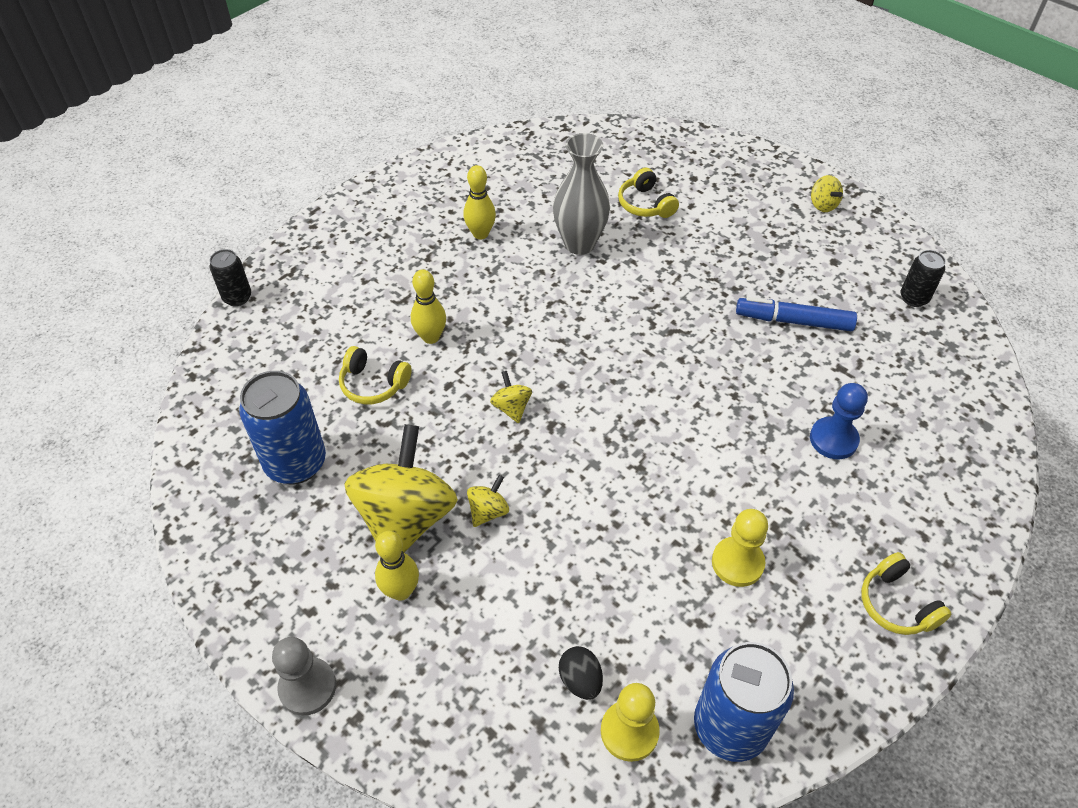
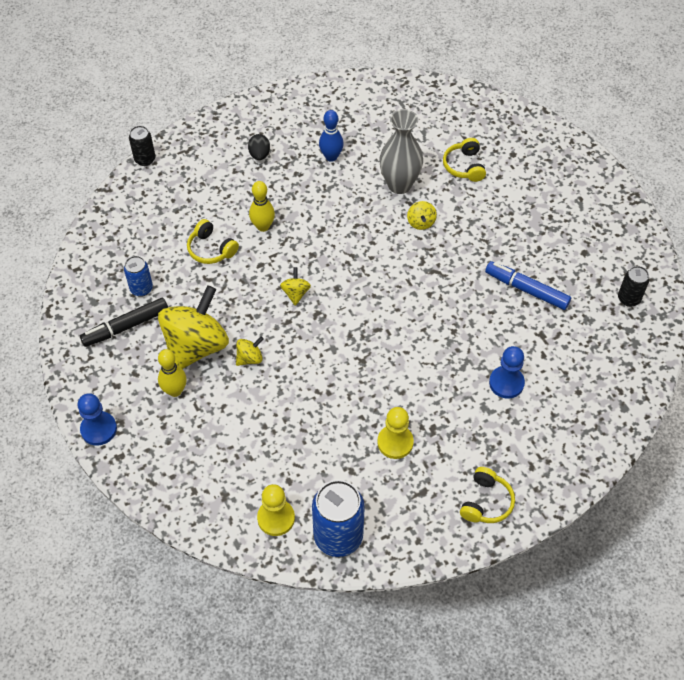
camera: 20 degrees right, 5 degrees up
(293, 522) = (126, 326): none -> black marker
(296, 463) = (141, 289): blue can -> blue can, size x0.54
(307, 687) = (99, 429): grey pawn -> blue pawn
(480, 234) = (331, 157): yellow bowling pin -> blue bowling pin
(580, 680) = (260, 479): black egg -> black egg (259, 155)
(822, 205) = (602, 204): yellow spinning top -> yellow spinning top (421, 222)
(896, 604) = (486, 502): yellow headphones -> yellow headphones turned 150 degrees counterclockwise

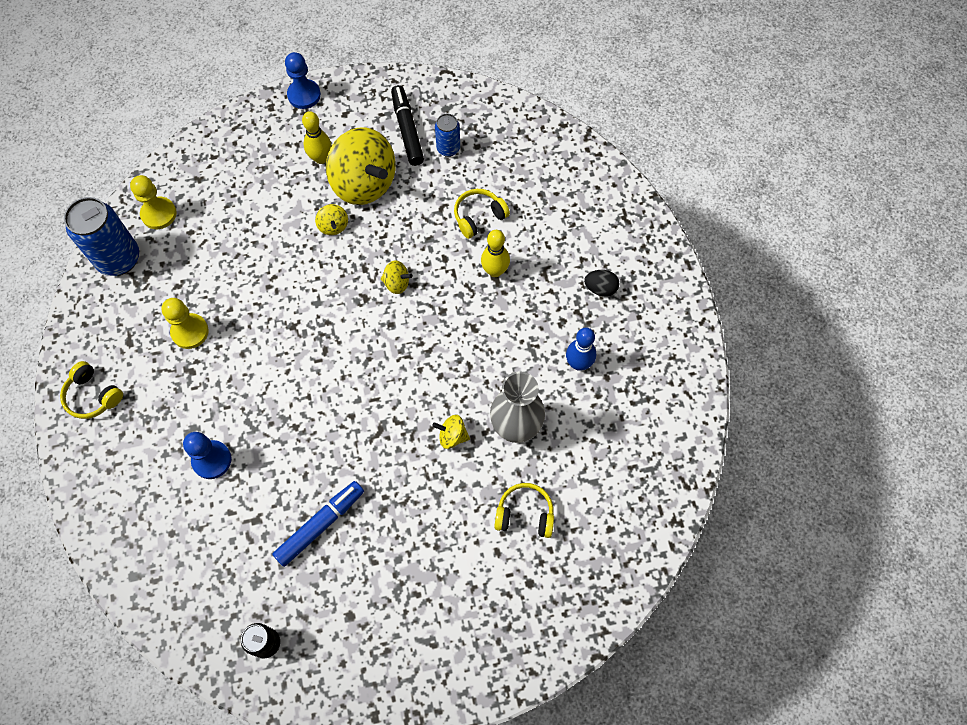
camera: 105 degrees right, 10 degrees up
(145, 159) = (621, 176): black can -> none

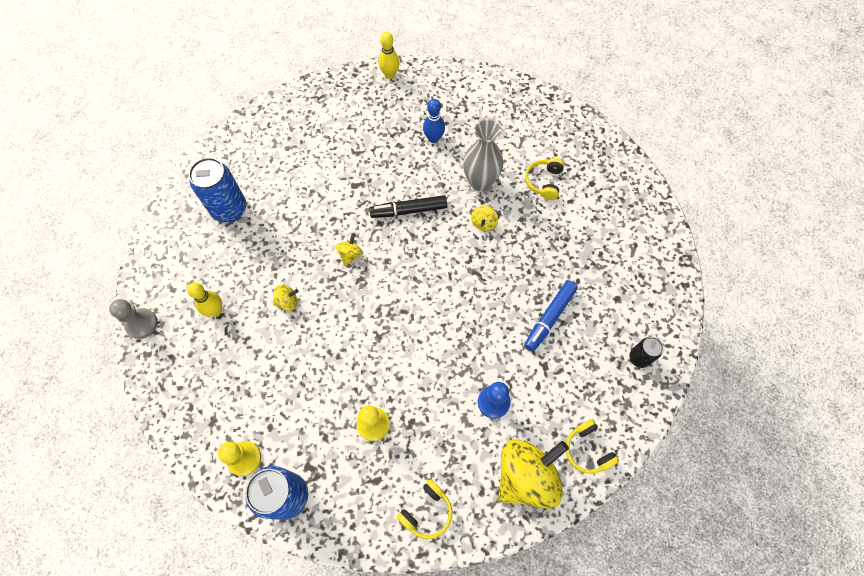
camera: 85 degrees left, 0 degrees up
(304, 95) = (141, 324): blue pawn -> grey pawn
(320, 525) = (549, 317): blue marker -> blue marker turned 105 degrees counterclockwise
(364, 183) = (249, 276): yellow spinning top -> yellow spinning top (526, 476)
(407, 130) = (203, 239): black marker -> black marker (408, 210)
(448, 148) = (229, 209): blue can -> blue can, size x1.84
(479, 217) = (299, 192): yellow headphones -> yellow headphones (587, 450)
(495, 271) = (350, 184): yellow bowling pin -> yellow bowling pin (390, 74)
(600, 288) = (375, 118): black egg -> none

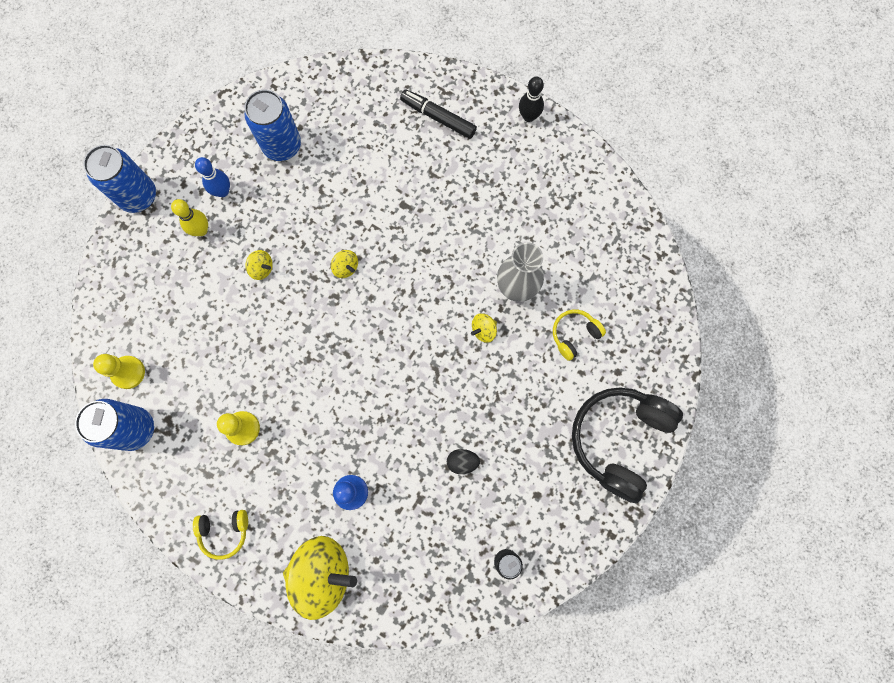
camera: 40 degrees right, 10 degrees up
(141, 324) = (138, 196): grey pawn -> blue can
(350, 254) = (346, 267): yellow spinning top -> yellow spinning top turned 75 degrees clockwise
(390, 74) = (528, 116): yellow bowling pin -> black bowling pin
(408, 210) = (429, 266): black marker -> black marker (438, 117)
(433, 138) = (512, 213): blue bowling pin -> blue bowling pin (222, 191)
(549, 317) = (462, 462): blue marker -> black egg
(587, 450) = (390, 596): yellow headphones -> none
(632, 223) = (619, 440): none -> black headphones

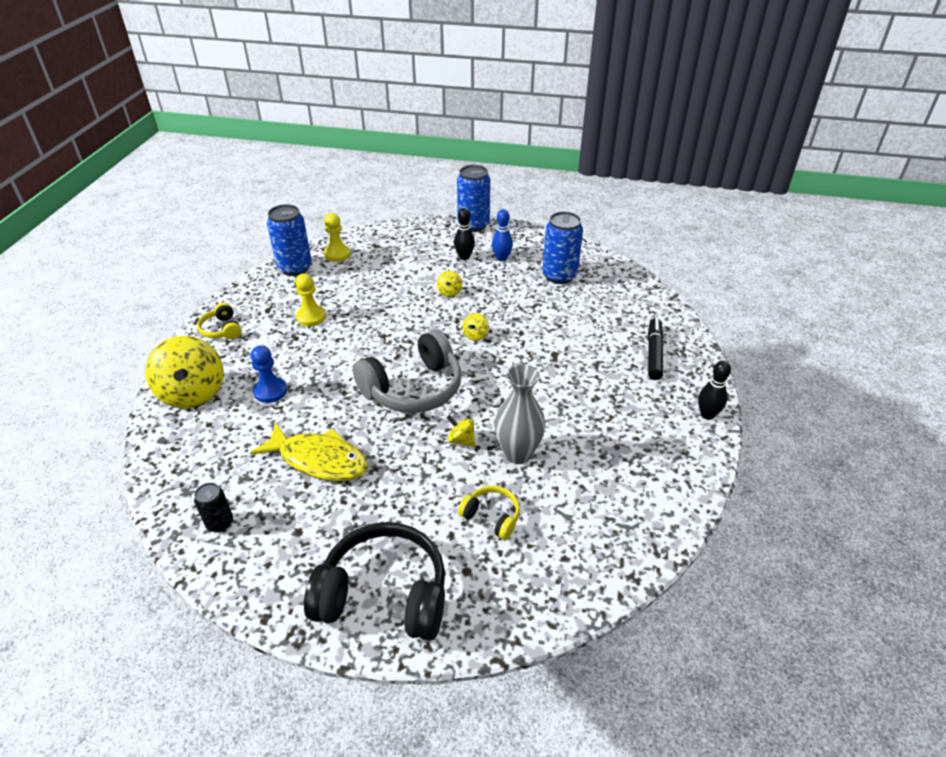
camera: 70 degrees right, 35 degrees down
(201, 230) = (464, 257): yellow bowling pin -> black bowling pin
(400, 352) = (413, 388): none -> grey headphones
(462, 462) = (319, 460): black egg -> yellow fish

